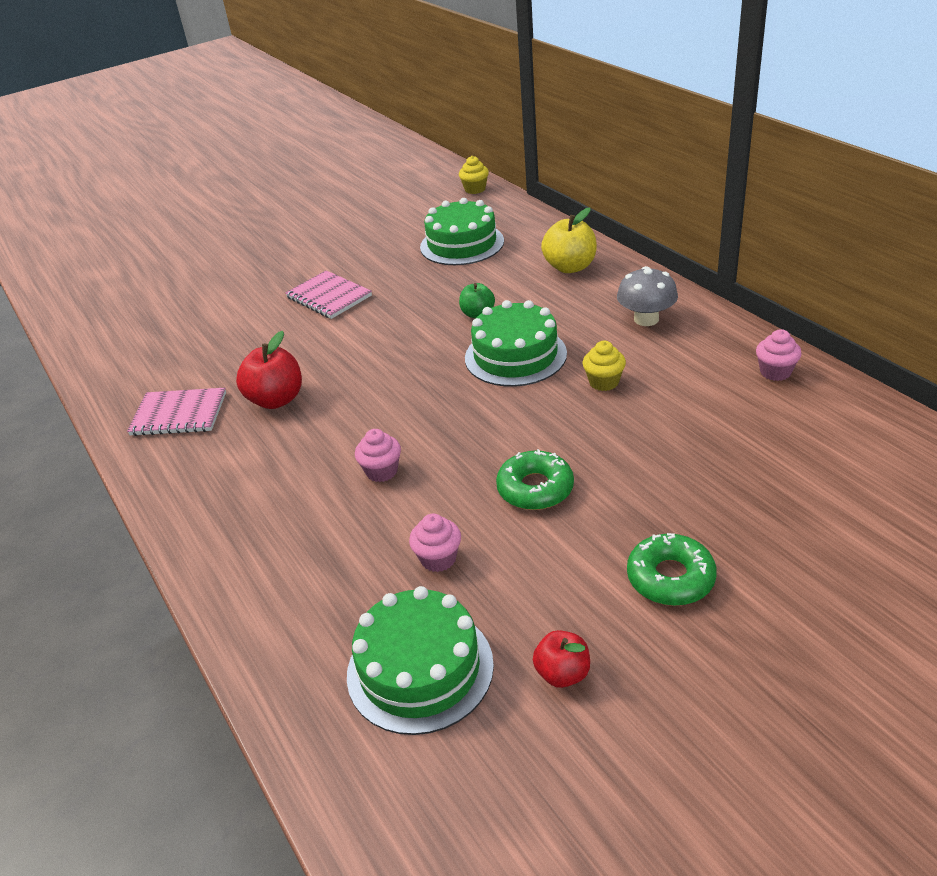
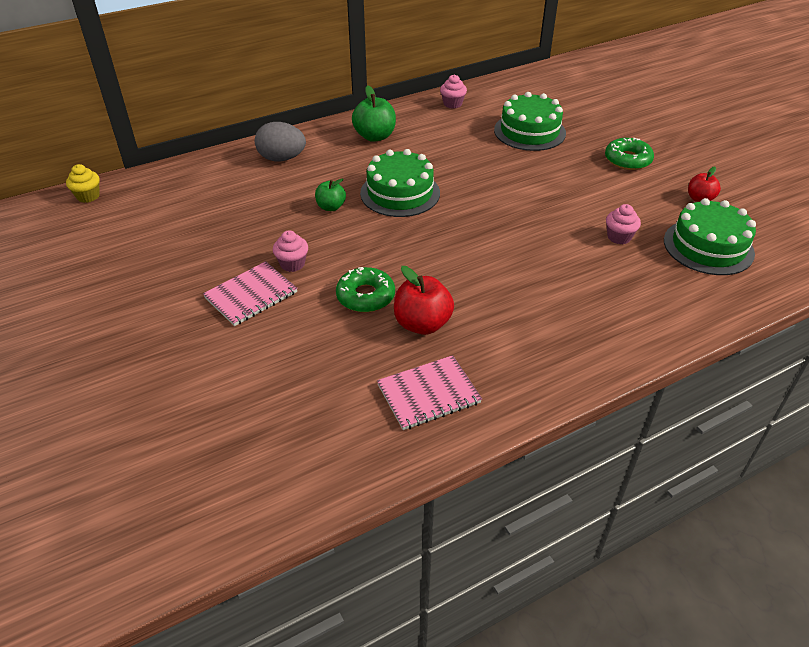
camera: 90 degrees left, 5 degrees up
(179, 414) = (428, 394): pink notebook -> pink notebook turned 60 degrees clockwise
(382, 471) = (530, 260): pink cupcake -> pink cupcake (292, 264)
(462, 244) = (200, 209): green cake -> green cake (529, 131)
(535, 488) = (553, 196): green donut -> green donut (365, 296)
(570, 267) = (282, 158): yellow apple -> grey egg
(604, 382) = (445, 160): yellow cupcake -> none
(646, 319) = (375, 136): grey mushroom -> green apple

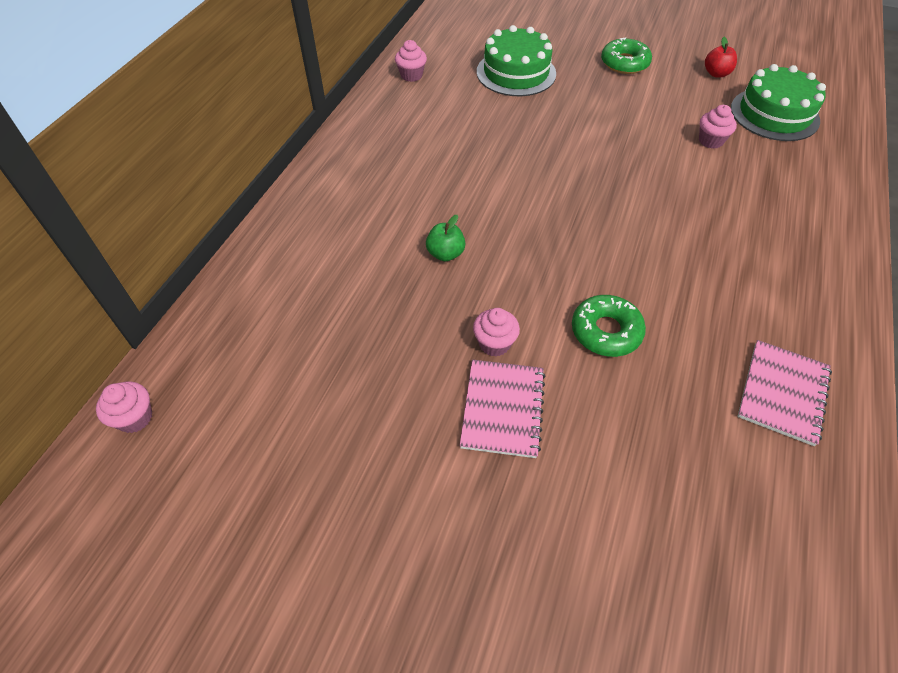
camera: 40 degrees left, 10 degrees up
(88, 196) = (135, 418): yellow cupcake -> pink cupcake
(282, 158) = (319, 226): grey egg -> none
(375, 136) = (383, 148): green apple -> none
(400, 193) = (489, 199): green cake -> none
(422, 324) = (687, 326): red apple -> none

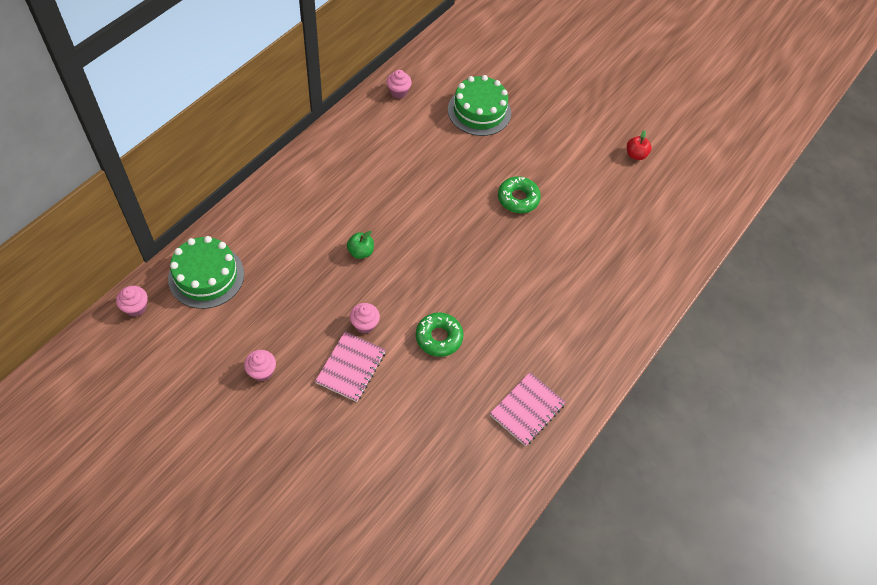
camera: 10 degrees right, 5 degrees up
(624, 63) = (568, 125): green donut -> green donut (518, 198)
(710, 141) = (593, 214): pink cupcake -> pink cupcake (262, 371)
(774, 114) = (657, 205): green cake -> green cake (206, 276)

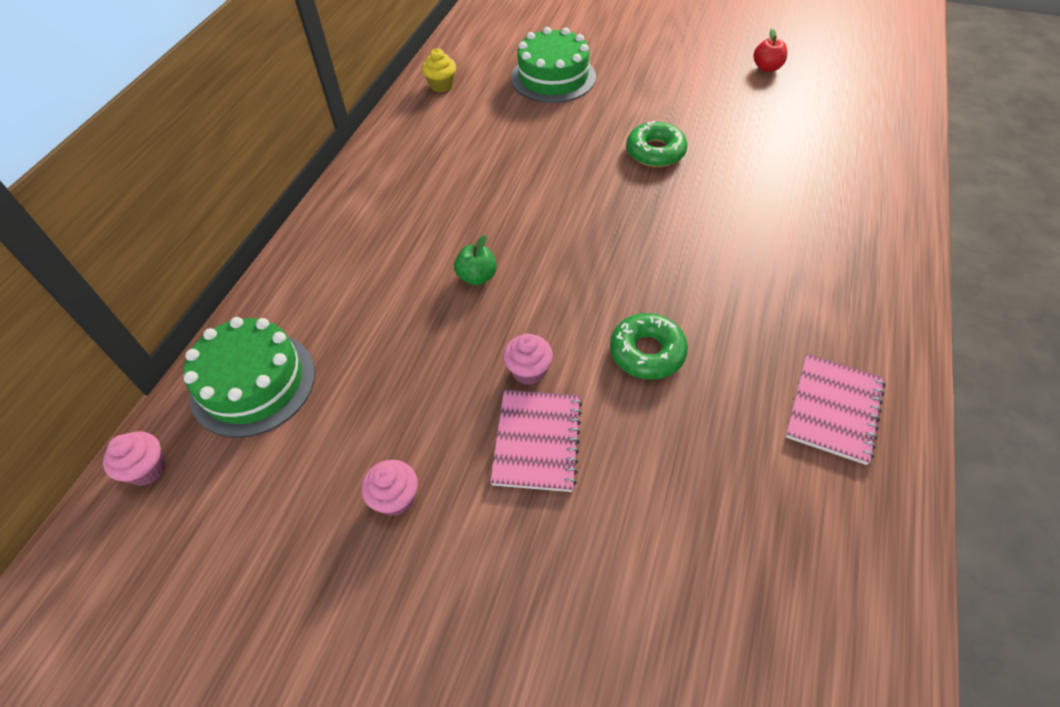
camera: 10 degrees left, 5 degrees down
(398, 92) = (441, 85): pink cupcake -> yellow cupcake

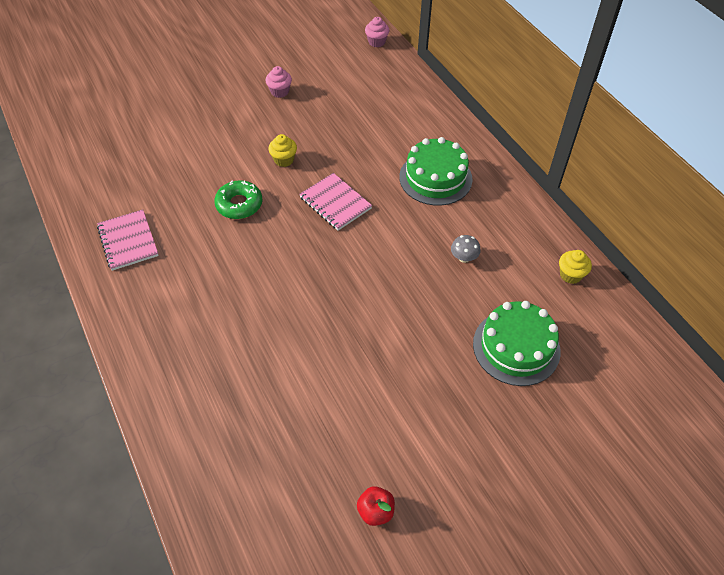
camera: 130 degrees right, 0 degrees up
(253, 383) = (386, 81): green cake -> green cake (435, 178)
(477, 277) = (361, 179): green apple -> none
(497, 146) = (464, 257): none -> grey mushroom
(528, 371) = (284, 160): pink cupcake -> yellow cupcake
(537, 441) = (249, 140): pink notebook -> pink notebook (335, 203)
(655, 152) = (365, 333): green donut -> none

